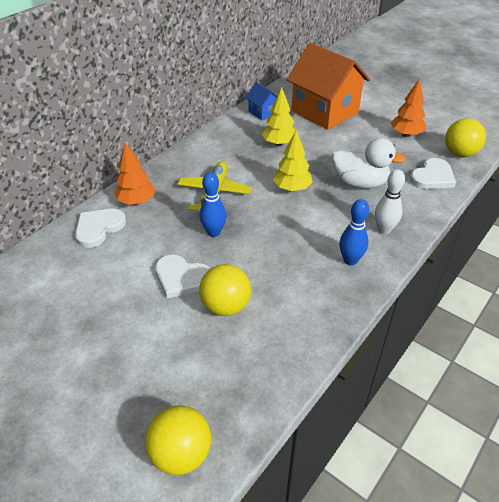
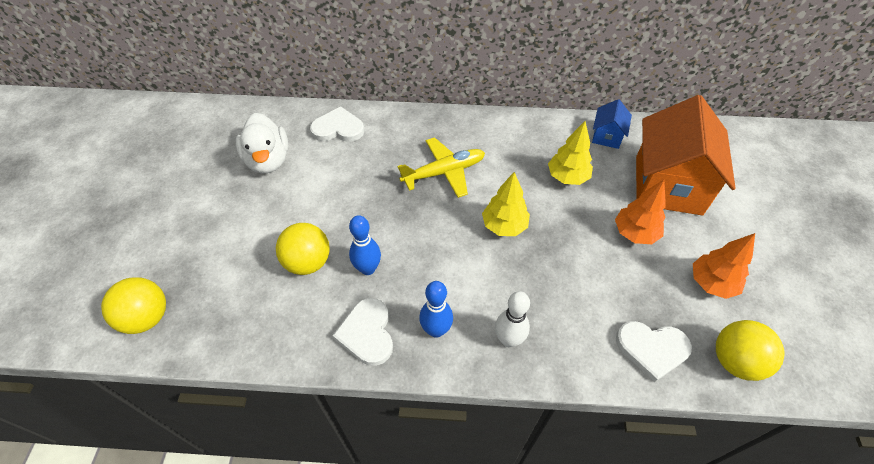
camera: 55 degrees right, 10 degrees up
(136, 201) = (388, 129): orange tree -> orange tree (635, 233)
(182, 278) = (320, 213): white heart -> white heart (367, 333)
(214, 232) = (391, 202): blue bowling pin -> blue bowling pin (368, 269)
(360, 183) = (568, 280): white duck -> white duck (268, 160)

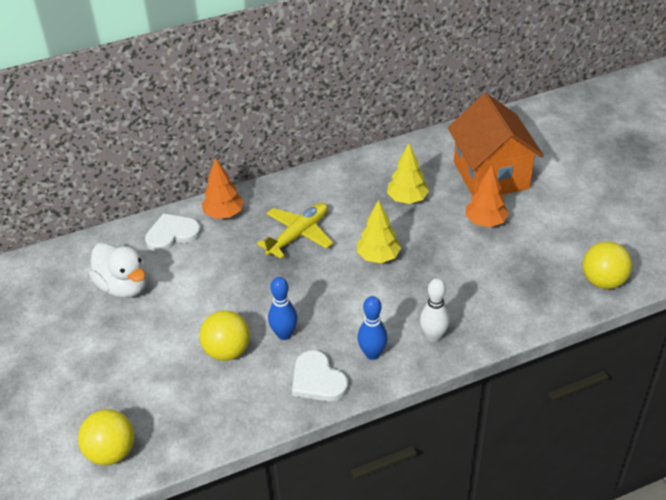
camera: 25 degrees left, 10 degrees down
(607, 136) = (420, 154): blue house -> none
(652, 349) = (542, 298): white heart -> none
(711, 283) = (561, 235): orange tree -> orange tree (224, 214)

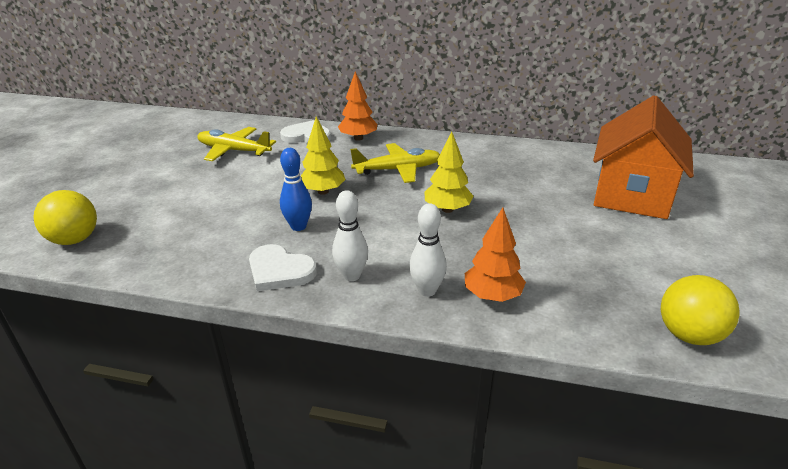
camera: 35 degrees right, 10 degrees down
(124, 286) = (234, 151): white duck -> yellow plane
(227, 351) = (242, 217): yellow ball -> none
(317, 380) = (279, 271): white heart -> white heart turned 60 degrees counterclockwise
(372, 354) = (351, 276): blue bowling pin -> white bowling pin
(407, 199) = (523, 182): yellow tree -> yellow tree (323, 191)
(485, 222) = (587, 226): orange tree -> orange tree (492, 295)

